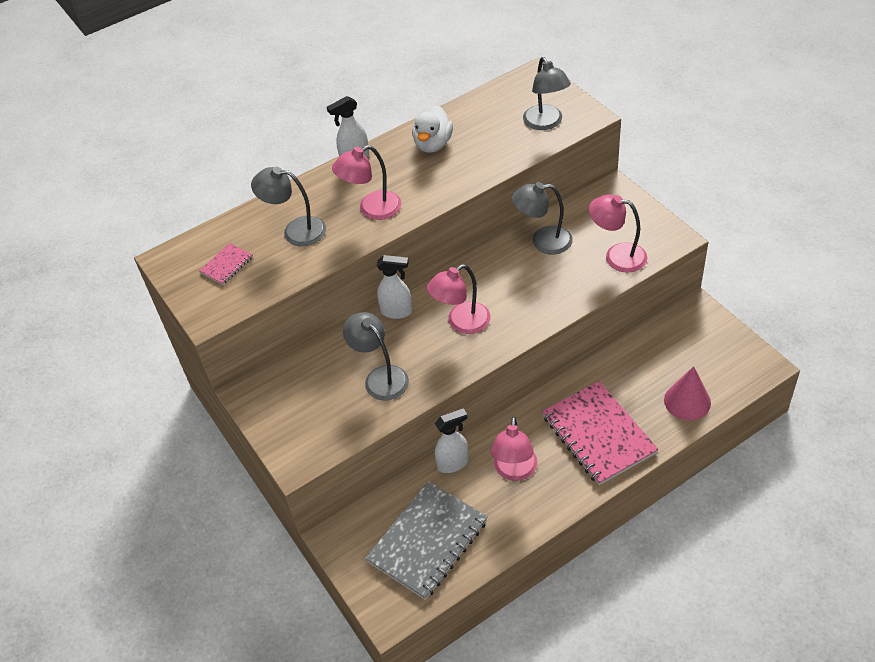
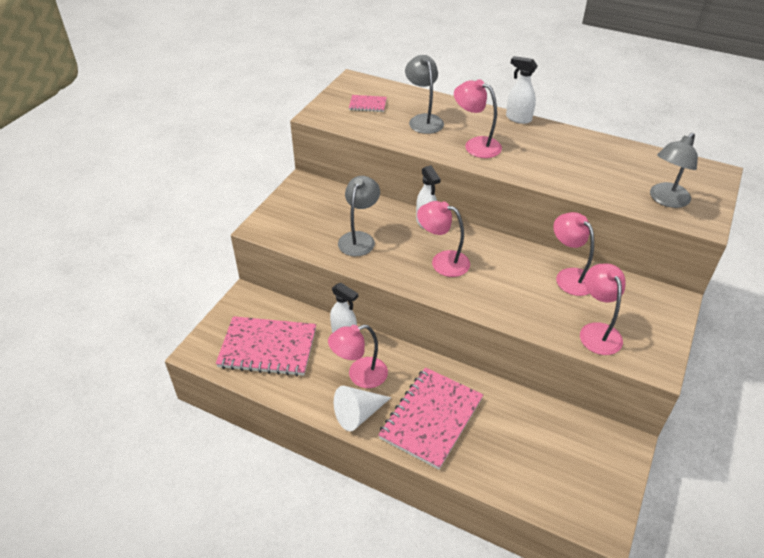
camera: 55 degrees right, 5 degrees down
(427, 541) = (268, 348): grey notebook -> pink notebook
(433, 144) = (573, 149): white duck -> none
(543, 241) = (569, 276): grey lamp -> pink lamp
(561, 491) = (358, 414): none -> white cone
(687, 401) = (513, 474): pink cone -> none

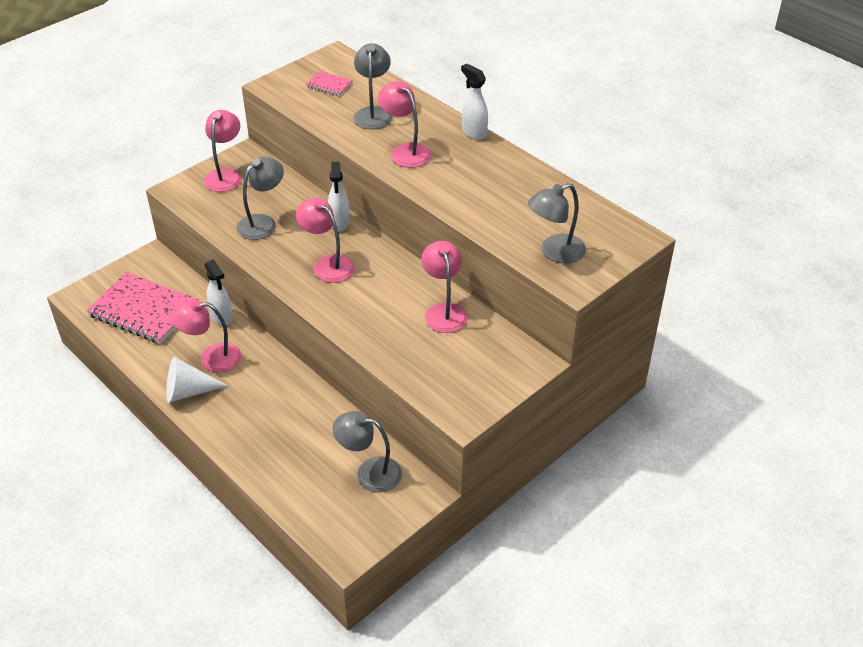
camera: 20 degrees right, 0 degrees up
(431, 418) = (252, 414): pink notebook -> none
(569, 441) = (369, 472): none -> grey lamp
(597, 331) = (429, 369): pink lamp -> pink lamp (225, 175)

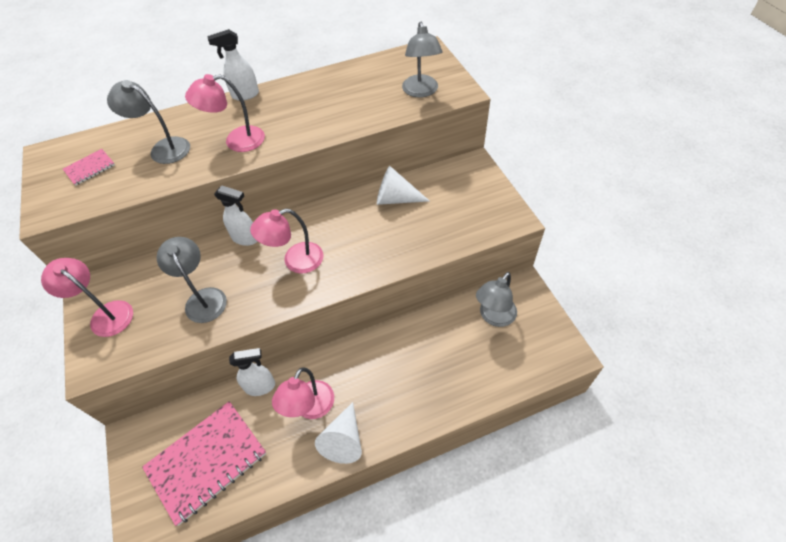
camera: 65 degrees left, 10 degrees up
(444, 311) = (396, 199): pink lamp -> white cone

